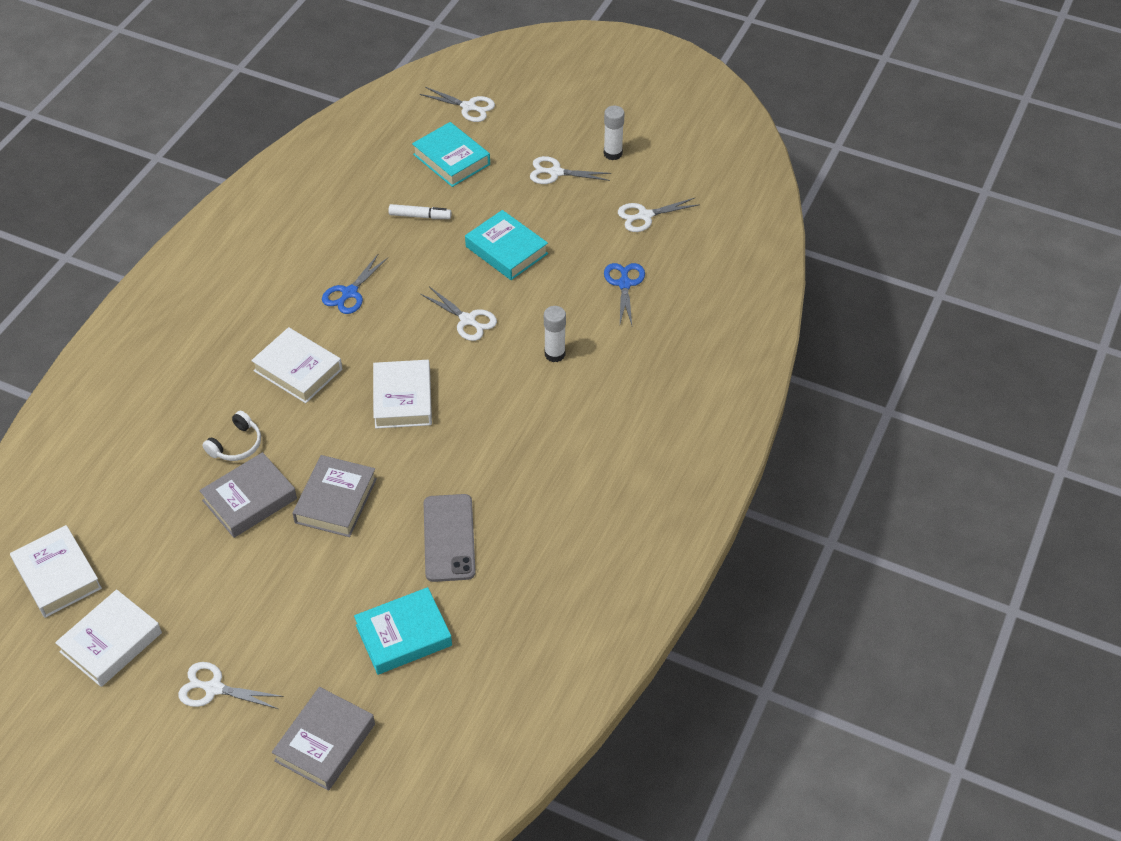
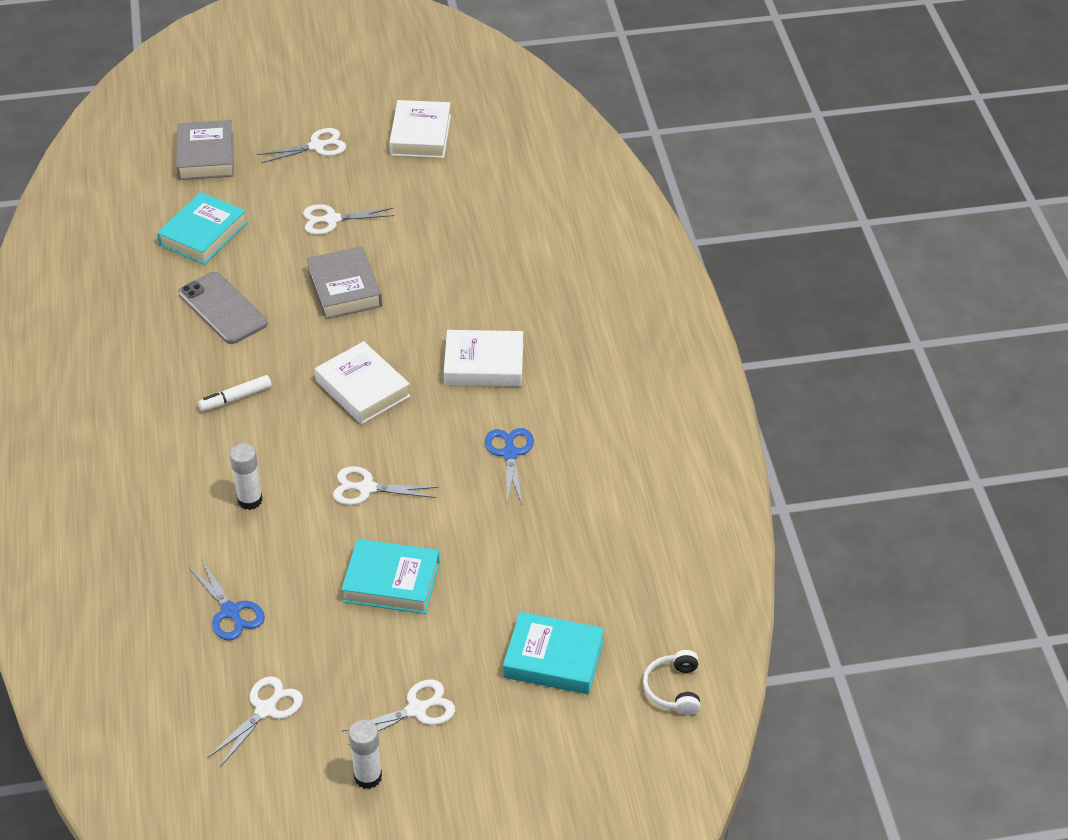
camera: 145 degrees right, 5 degrees down
(57, 576) = (507, 149): white book -> none
(236, 445) = (472, 285): white headphones -> white headphones (674, 689)
(249, 499) = (417, 256): grey book -> none
(420, 216) = (521, 570): white marker -> white marker (236, 398)
(469, 107) = (602, 744): white scissors -> white scissors (332, 219)

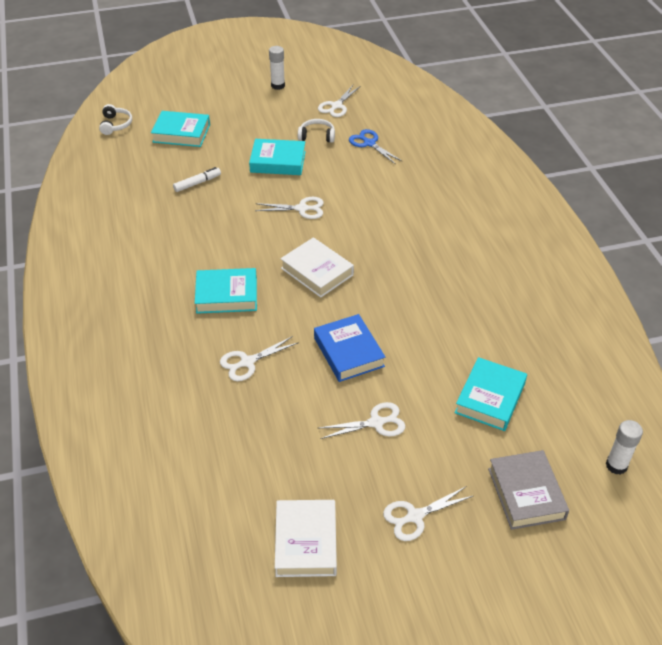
camera: 175 degrees right, 0 degrees up
(222, 309) = (445, 327): grey phone -> none
(236, 398) = (408, 259): white marker -> white marker (197, 183)
(250, 500) = (377, 198): white glue stick -> white glue stick (616, 465)
(316, 635) = (317, 136): none -> white headphones
(344, 289) = (348, 352): grey book -> blue book
(417, 709) = (256, 110): white scissors -> white scissors (247, 362)
(484, 364) = (226, 295): white book -> turquoise book
(510, 453) = (206, 235): blue scissors -> none

